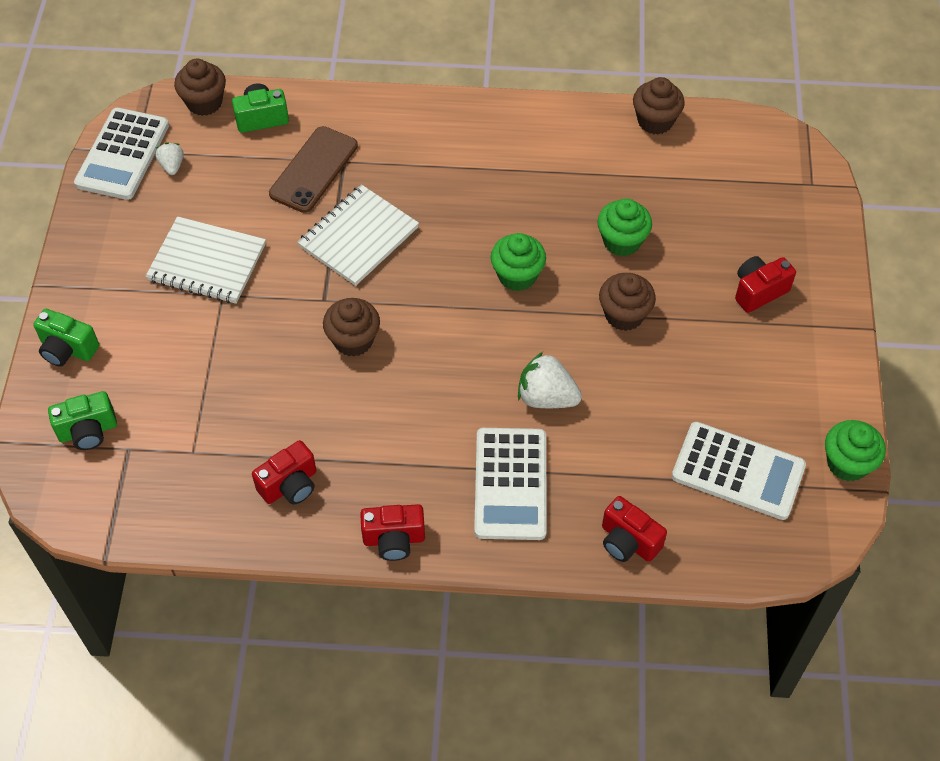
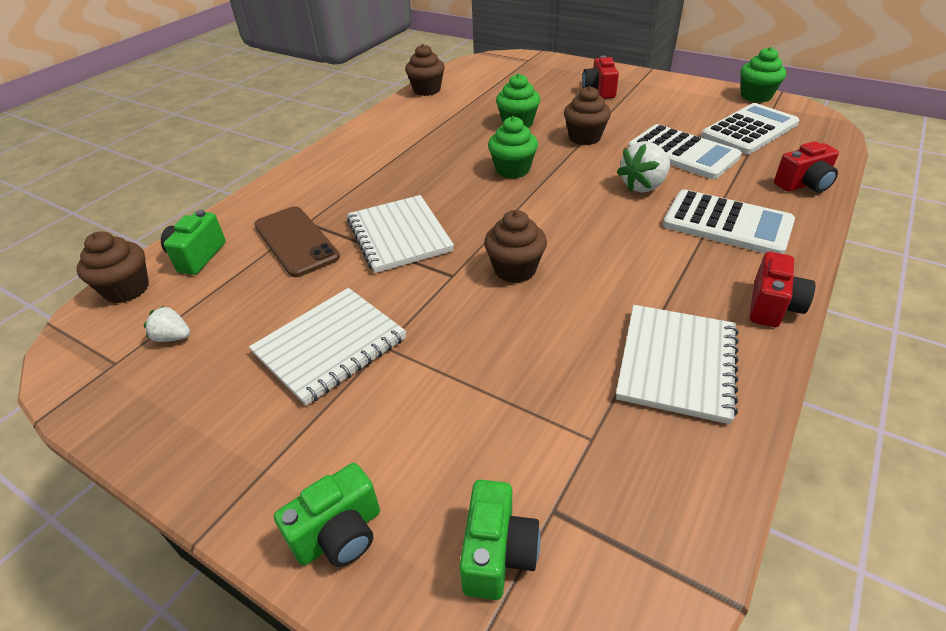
camera: 60 degrees left, 15 degrees down
(123, 154) = (105, 375): white calculator -> white calculator (682, 153)
(290, 485) = (677, 364): red camera -> white notebook

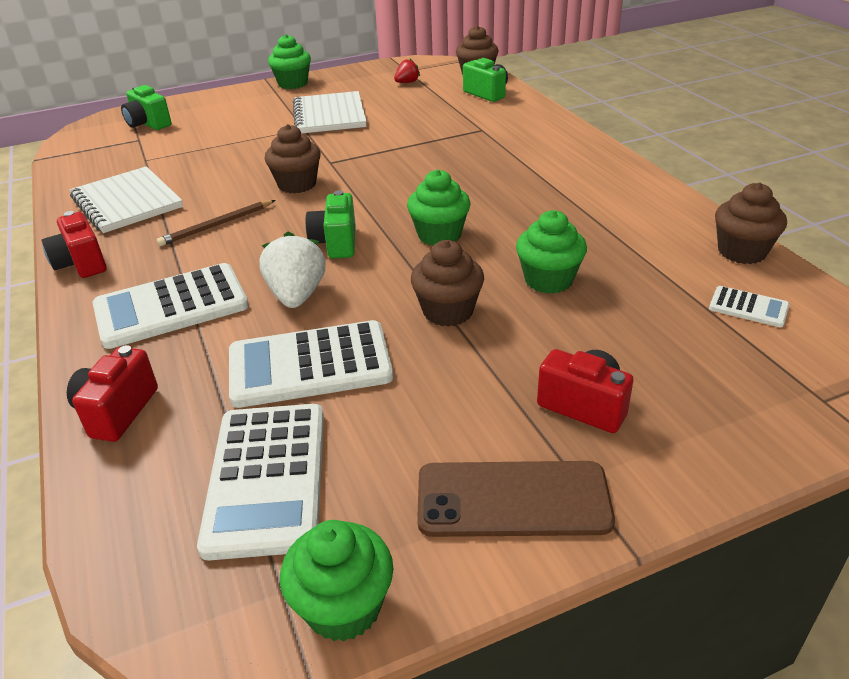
camera: 125 degrees right, 5 degrees down
(173, 337) = (407, 82): white strawberry -> red strawberry
(214, 472) = (293, 84): none -> green cupcake
(296, 241) = (459, 122): brown phone -> brown phone (513, 499)
(339, 534) = (217, 100): green camera -> green camera (336, 243)
(399, 236) = (409, 156): white notebook -> none
(480, 80) = (748, 307): none -> white calculator
(627, 271) = (217, 225): none -> brown pencil

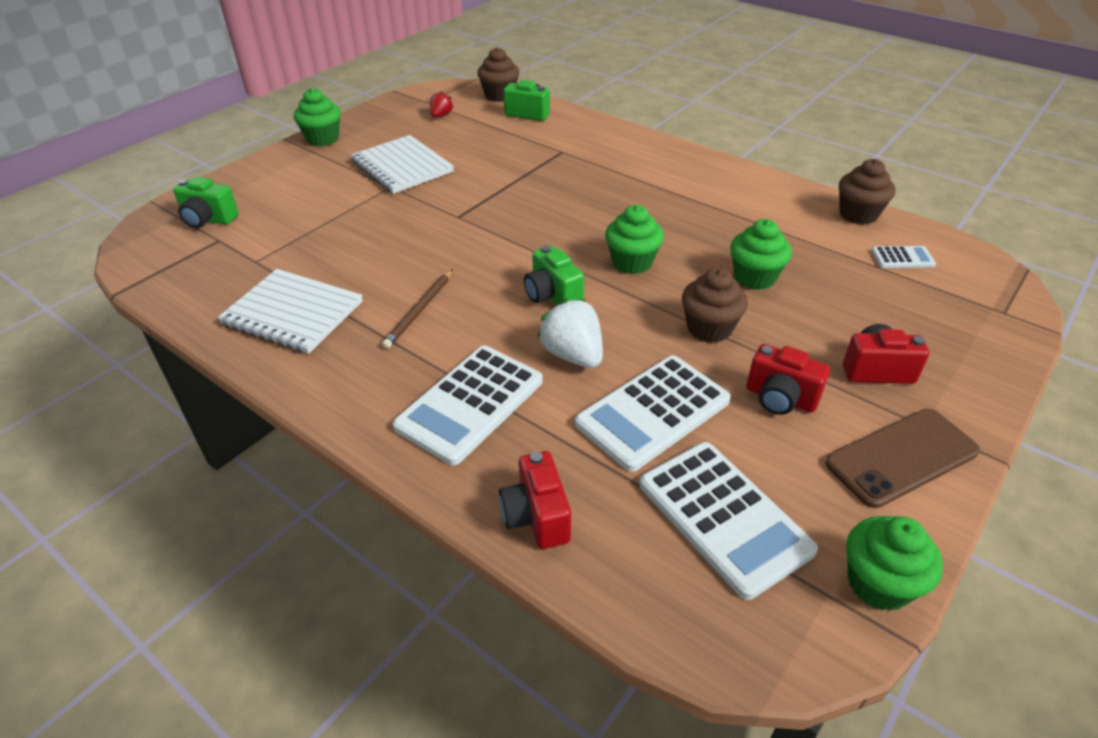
camera: 30 degrees left, 5 degrees up
(81, 264) = (323, 392): red camera -> red camera (780, 398)
(297, 184) = (451, 247): brown cupcake -> none

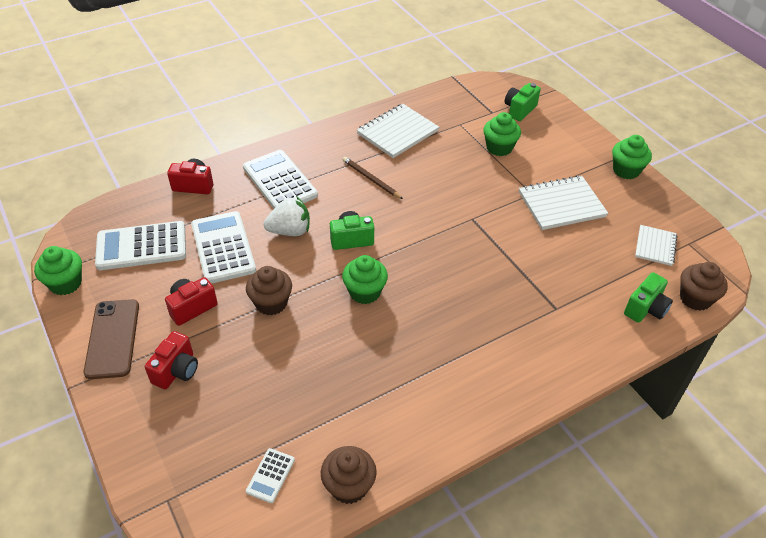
camera: 110 degrees right, 5 degrees up
(441, 115) = (655, 246): red strawberry -> white notebook
(754, 277) = (307, 355): green cupcake -> green cupcake (499, 148)

